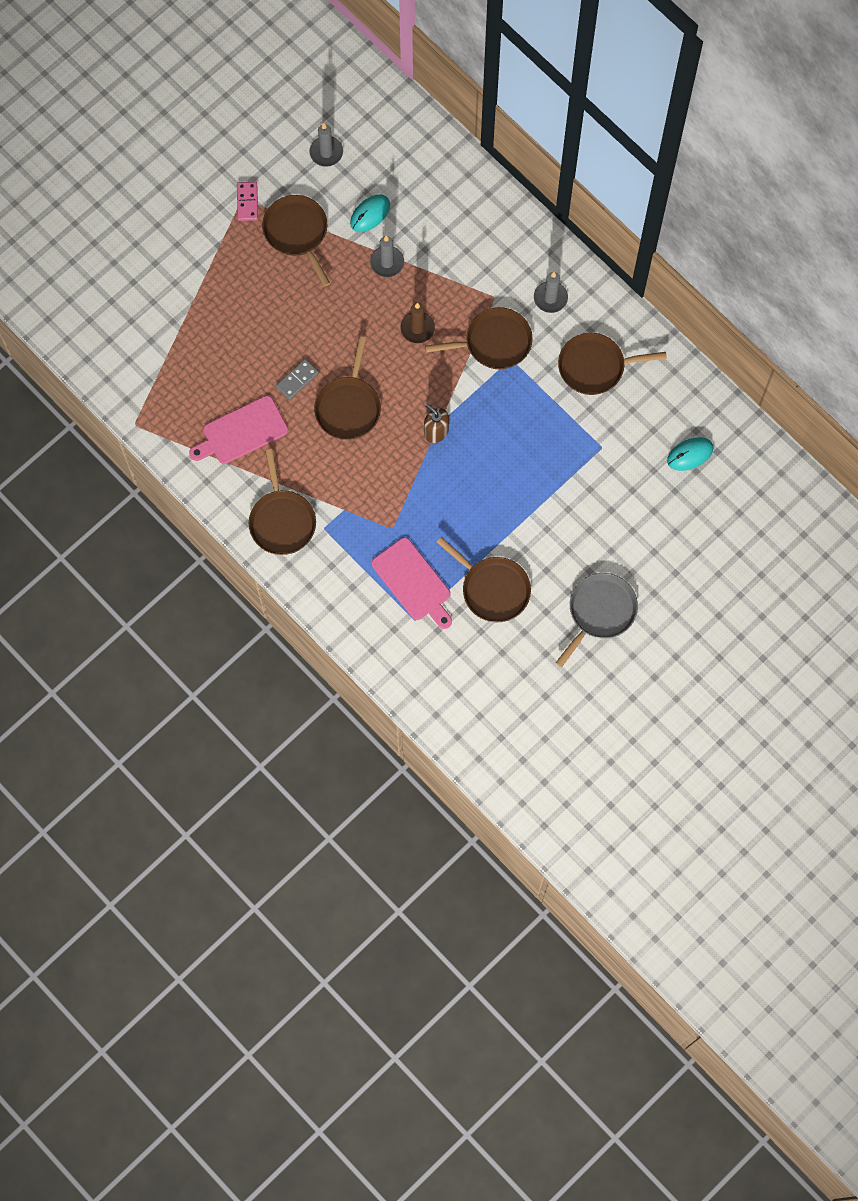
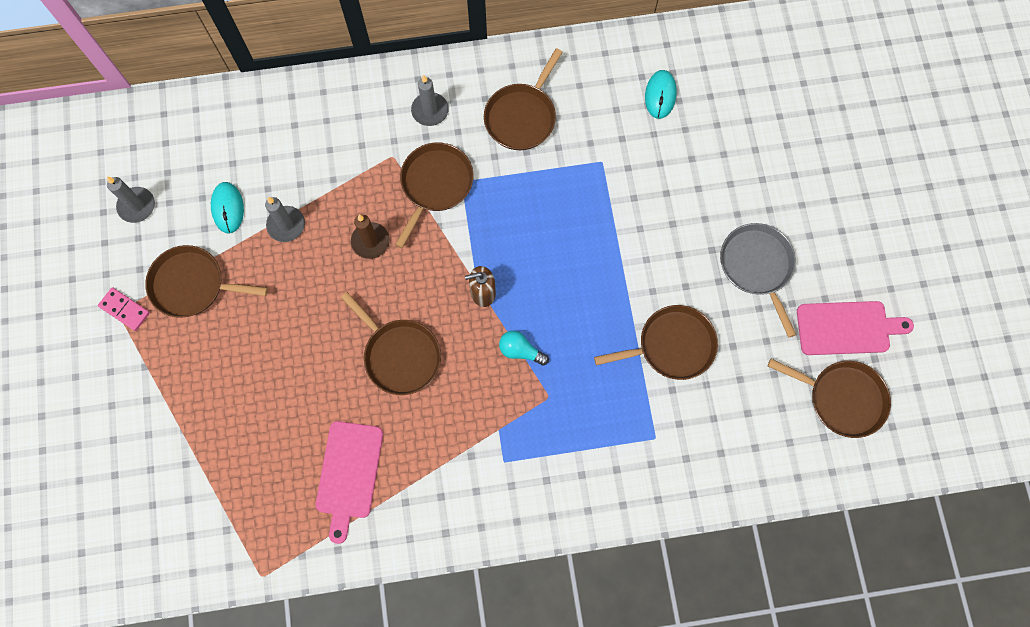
camera: 55 degrees left, 0 degrees up
(282, 521) = (467, 497): brown pan -> brown pan (842, 398)
(297, 380) = (337, 384): grey domino -> none
(412, 486) = (520, 351): none -> turquoise light bulb
(413, 582) = (616, 414): pink cutting board -> pink cutting board (847, 328)

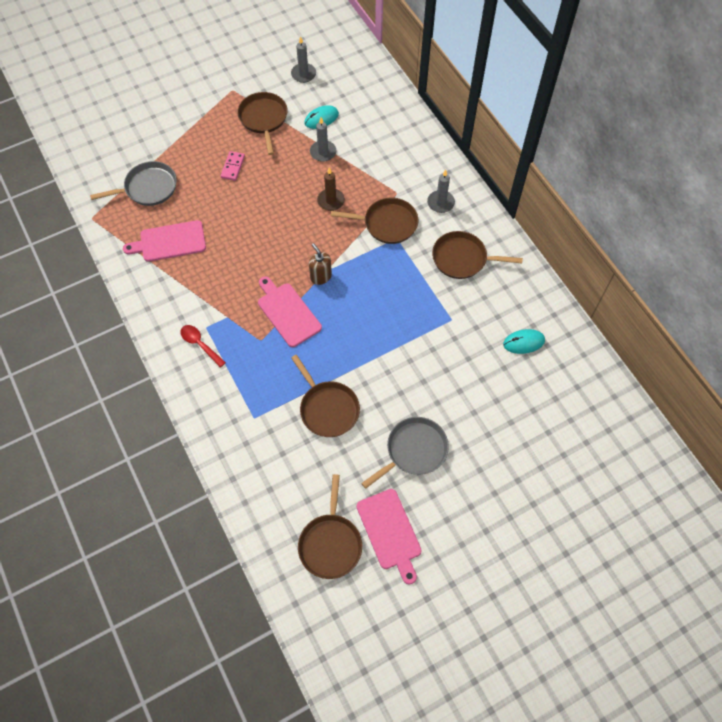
camera: 70 degrees right, 10 degrees down
(125, 310) = (235, 92): pink domino -> pink domino (233, 167)
(243, 480) = (148, 188): none -> grey pan
(400, 355) = (258, 243): brown pan -> none
(520, 351) = (287, 312): turquoise light bulb -> pink cutting board
(527, 476) = (200, 344): none -> red spoon

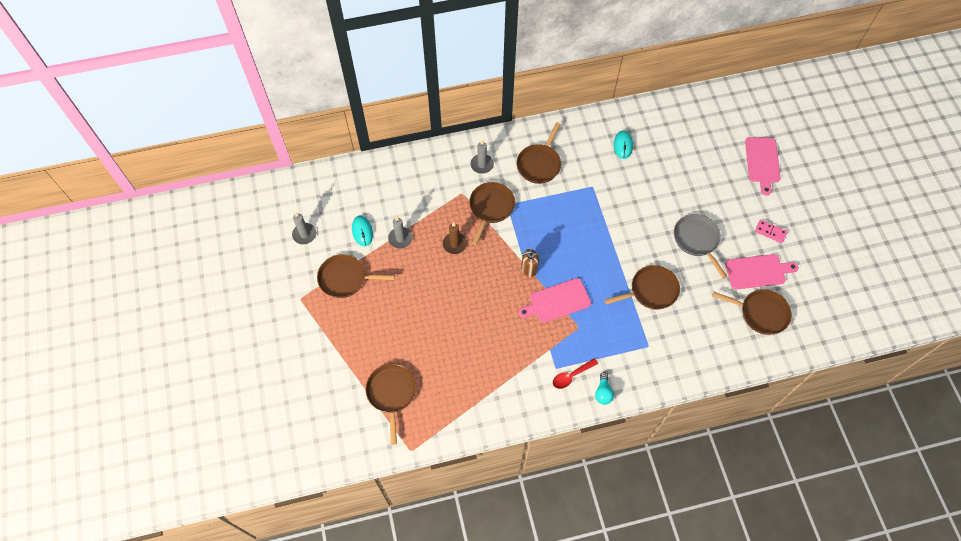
camera: 75 degrees left, 0 degrees up
(148, 188) = (391, 393): grey pan -> brown pan
(169, 242) = (458, 384): pink cutting board -> pink cutting board (762, 162)
(187, 380) = (603, 392): none -> turquoise light bulb
(233, 167) = (392, 315): pink domino -> pink domino (770, 232)

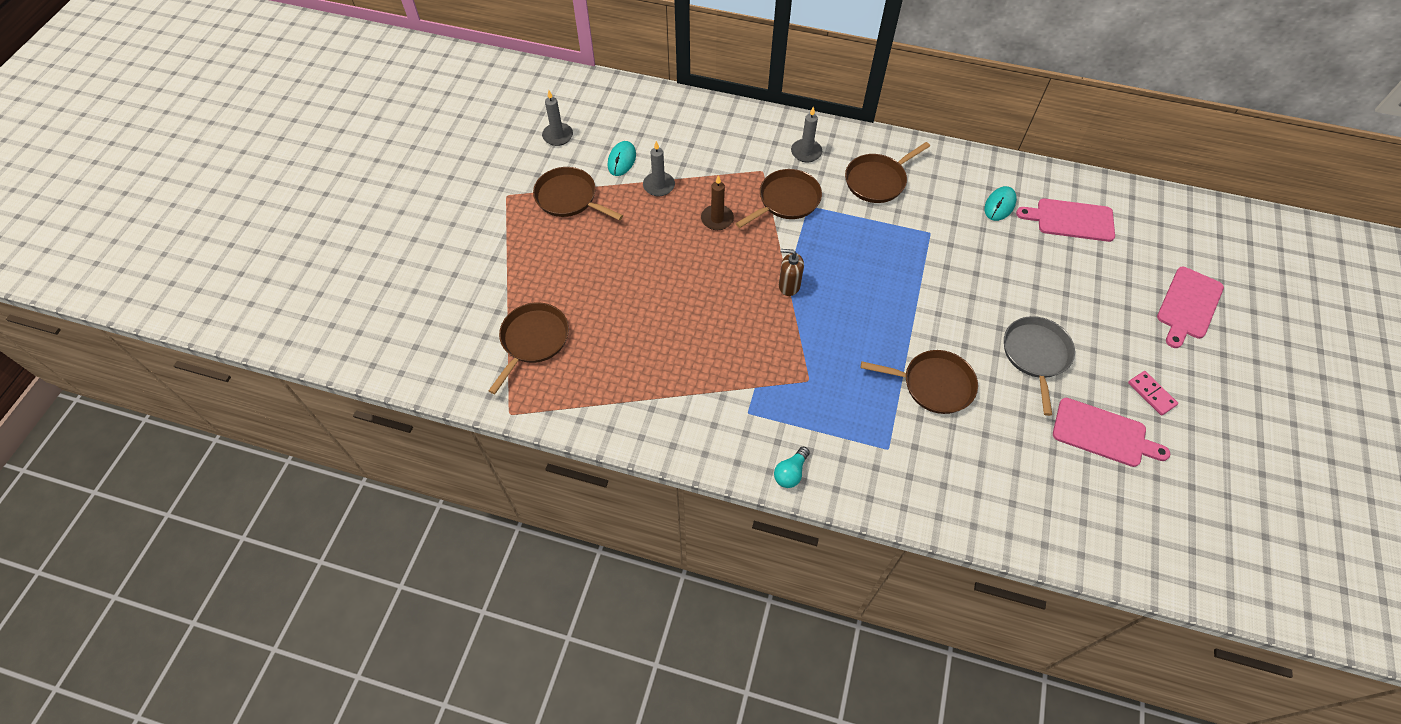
camera: 30 degrees right, 5 degrees down
(557, 301) = (800, 338): pink cutting board -> pink cutting board (1071, 220)
(571, 376) = (762, 432): red spoon -> none
(761, 313) = (1077, 488): brown pan -> none

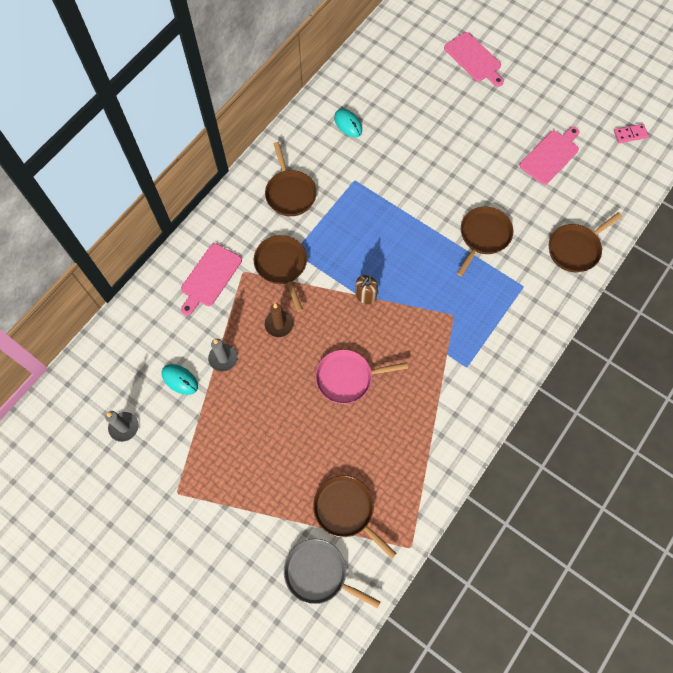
camera: 70 degrees left, 10 degrees up
(569, 198) = (204, 438): brown pan -> brown pan (575, 249)
(682, 297) = (347, 378): none -> pink pan
(790, 473) = (523, 356): turquoise light bulb -> none
(806, 152) = (238, 231): grey candle -> none
(1036, 355) = (481, 164): grey pan -> grey pan (319, 573)
(1071, 220) = (379, 87): pink cutting board -> pink cutting board (209, 277)
(1151, 394) = (531, 114): pink domino -> pink domino (630, 134)

